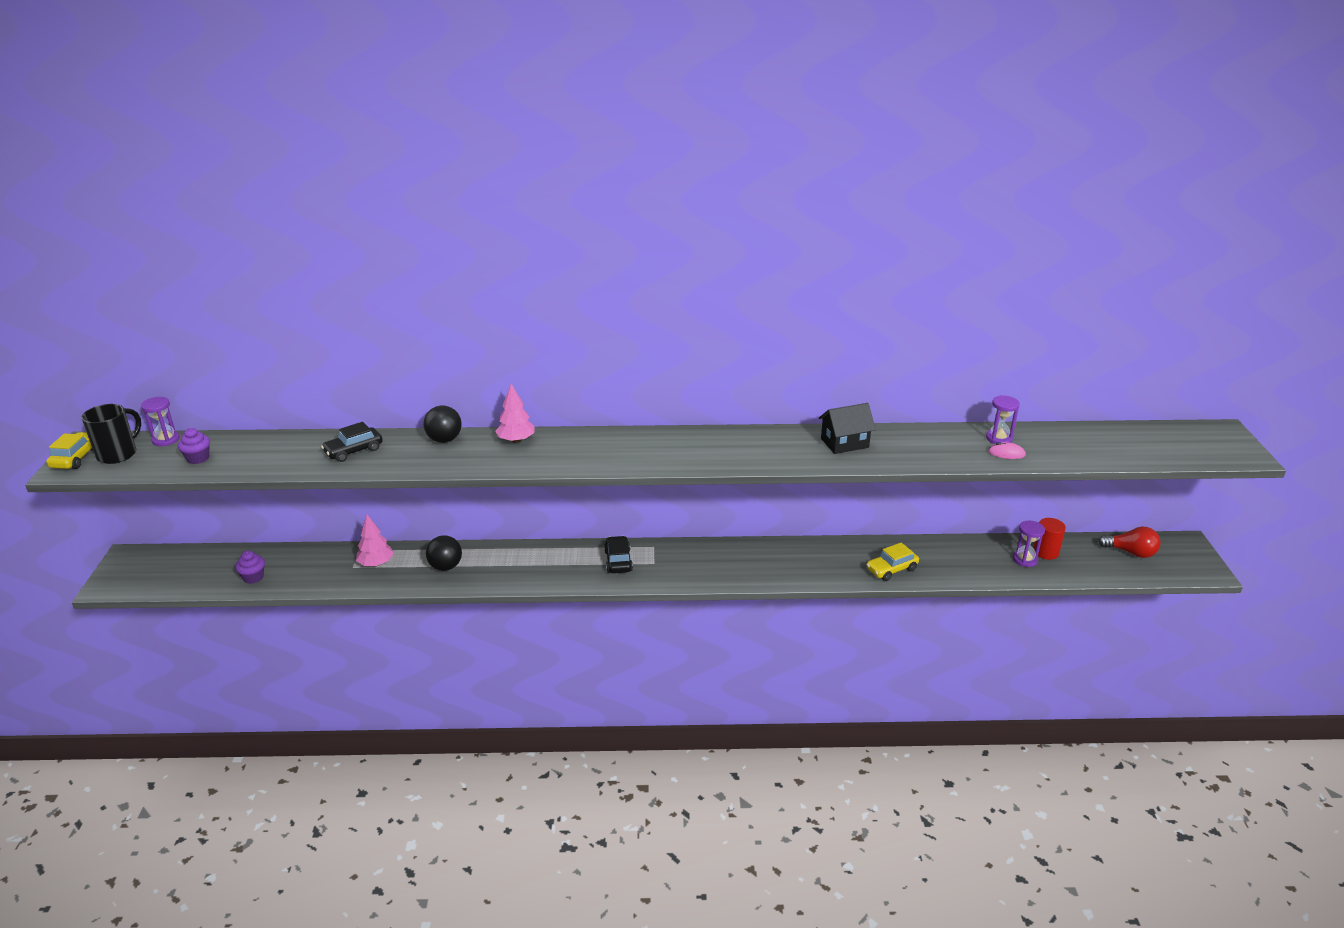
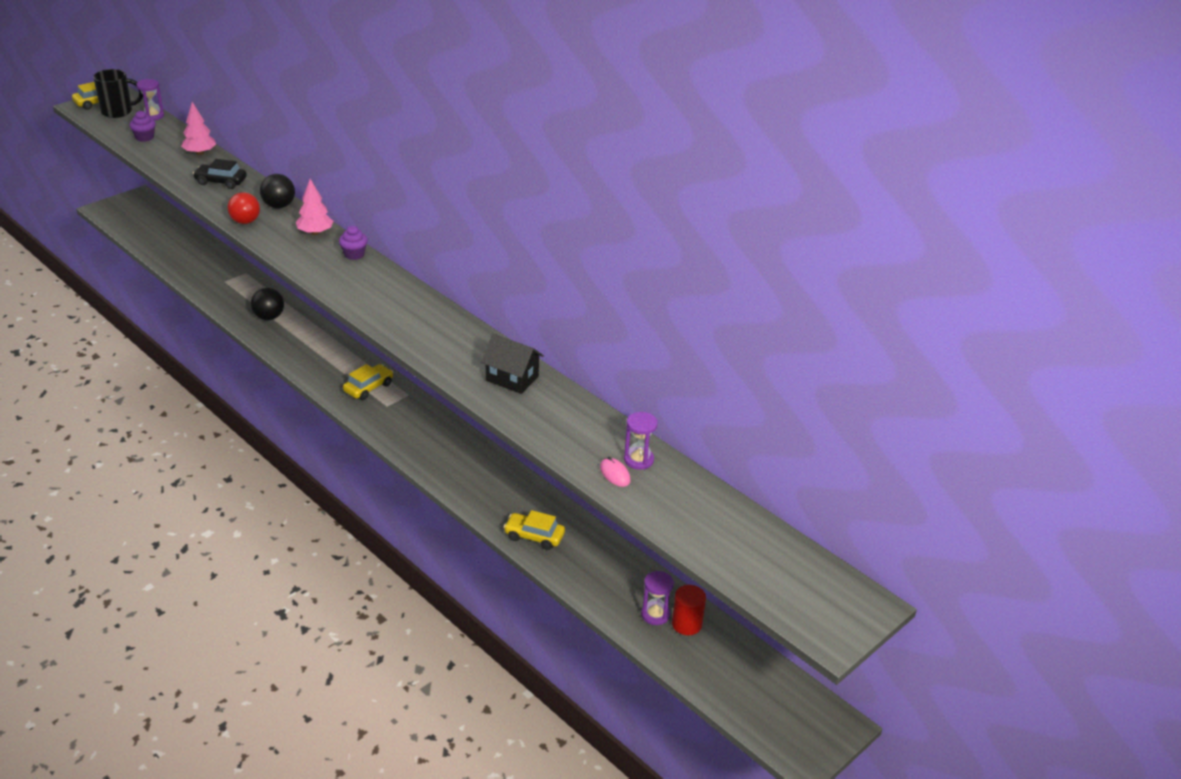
camera: 45 degrees right, 5 degrees up
(253, 577) = (169, 252): purple cupcake -> purple cupcake (354, 254)
(376, 563) = (239, 288): pink tree -> pink tree (200, 153)
(618, 561) = (368, 387): black car -> yellow car
(1131, 552) = (764, 686): red light bulb -> red light bulb (244, 218)

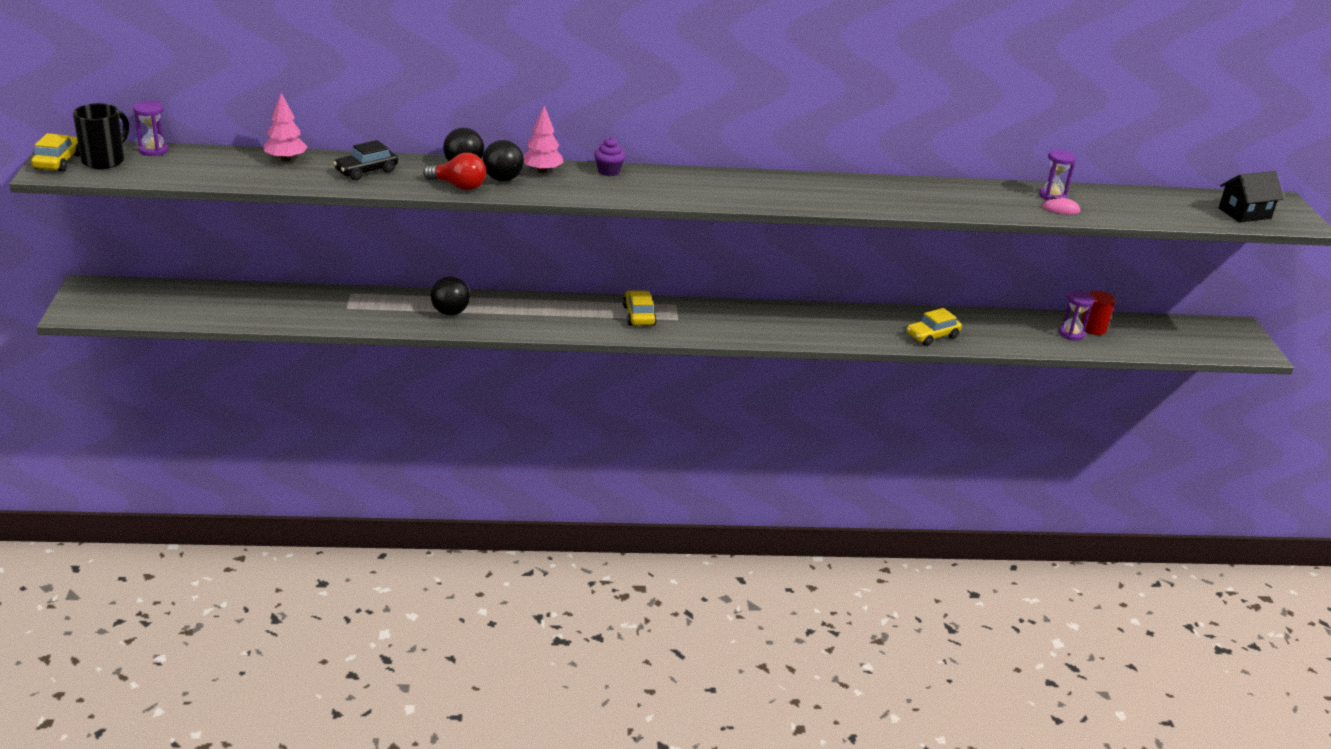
camera: 50 degrees left, 5 degrees down
(145, 137) = (195, 169): purple cupcake -> none
(279, 226) = (502, 179): none -> black ball
(512, 378) = (892, 191): black house -> black house (1244, 213)

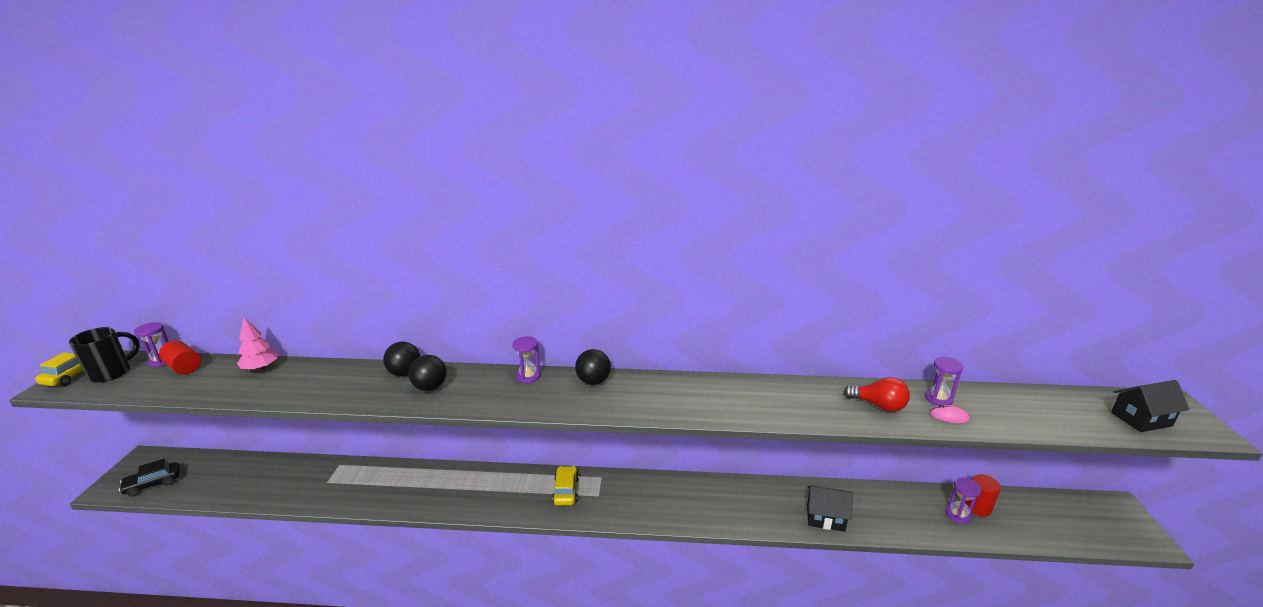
camera: 10 degrees right, 5 degrees down
(189, 157) = (184, 367): none -> red cylinder
(366, 171) = (318, 380): black car -> black car (153, 484)
(450, 312) = (408, 487): black ball -> black ball (593, 381)
(458, 186) = (386, 397): red light bulb -> red light bulb (878, 405)
(542, 171) = (470, 377): pink tree -> none
(608, 171) = (528, 376): purple cupcake -> purple hourglass
(932, 336) = (825, 518): yellow car -> black house

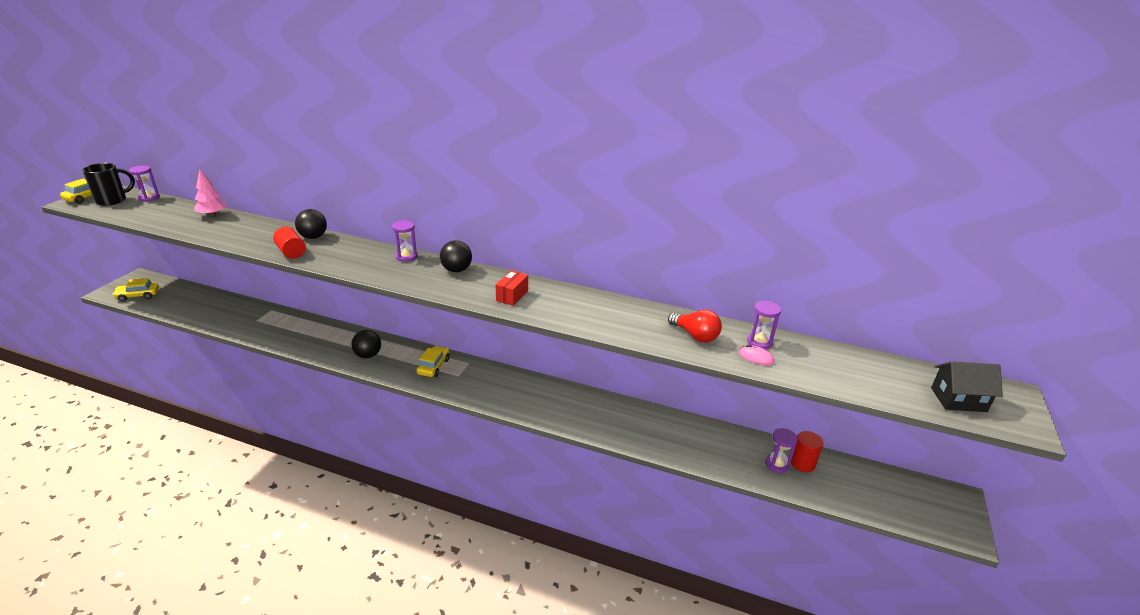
camera: 15 degrees right, 5 degrees up
(153, 484) = (138, 296): black car -> yellow car
(184, 367) = (161, 205): red cylinder -> red cylinder (291, 252)
(430, 387) = (325, 250): black ball -> black ball (368, 355)
(672, 399) = (512, 296): none -> red box
(825, 518) = (646, 437): black house -> none

